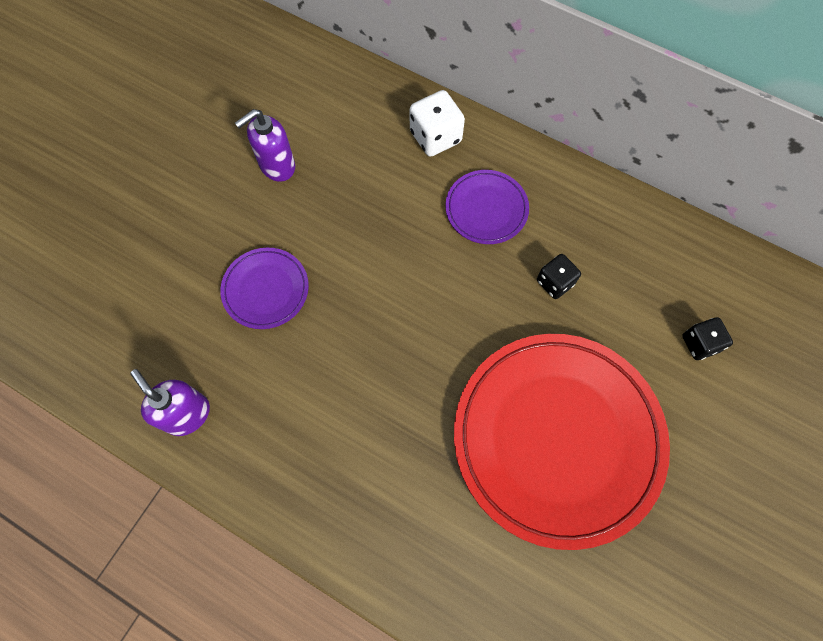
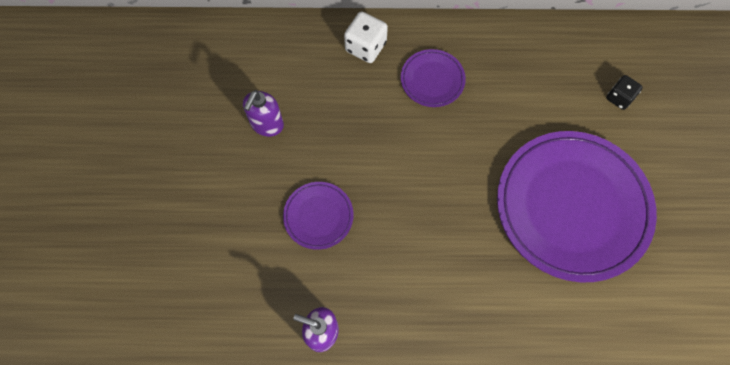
camera: 30 degrees left, 0 degrees up
(555, 282) = (507, 106): black dice -> none
(557, 438) = (572, 207): red plate -> purple plate

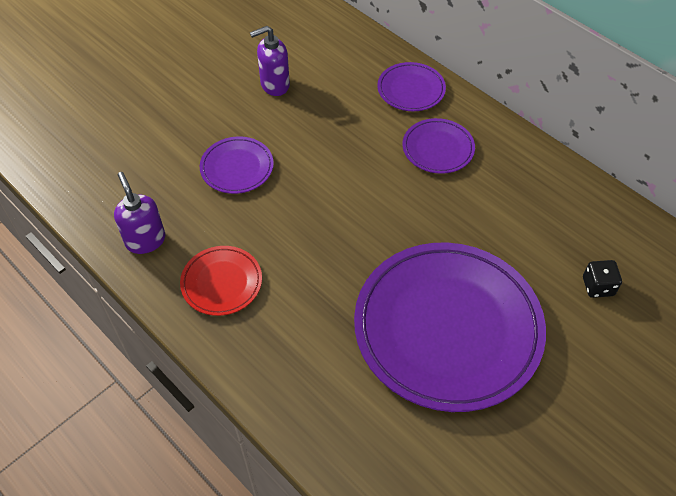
camera: 45 degrees right, 15 degrees down
(365, 47) = (411, 90): white dice -> purple plate
(409, 311) = (222, 283): none -> red plate

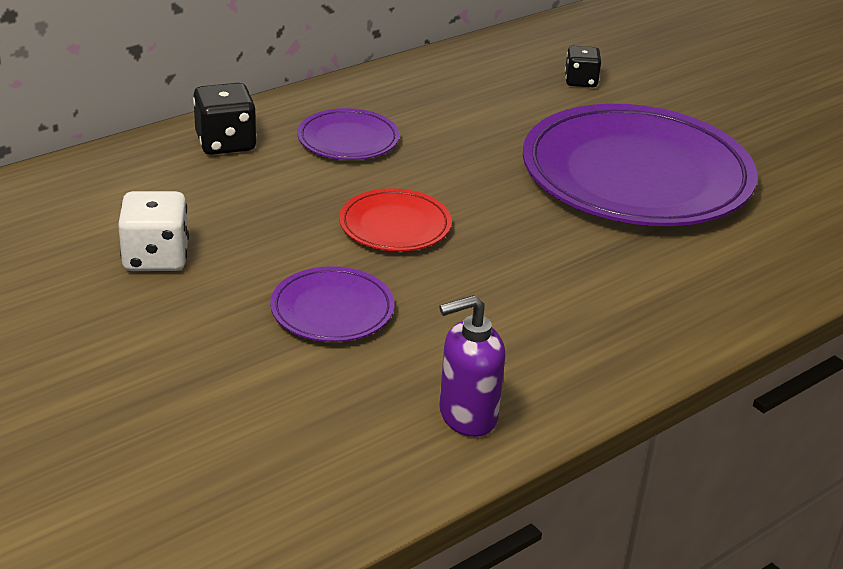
camera: 85 degrees left, 20 degrees down
(222, 283) = (559, 341): red plate -> red plate (395, 226)
(274, 85) = (156, 257): purple soap dispenser -> white dice
(411, 90) = (225, 143): purple plate -> black dice

